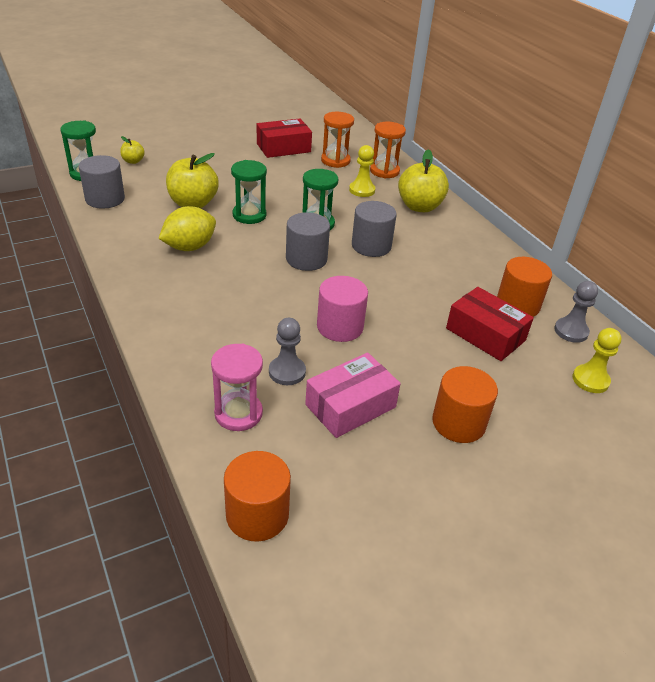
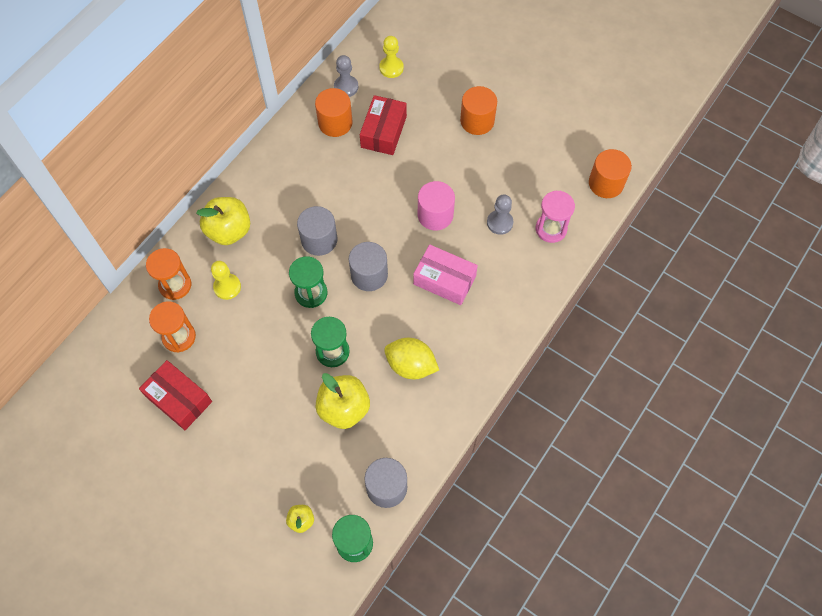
camera: 115 degrees left, 25 degrees up
(350, 406) = (503, 177): pink box -> pink box (444, 280)

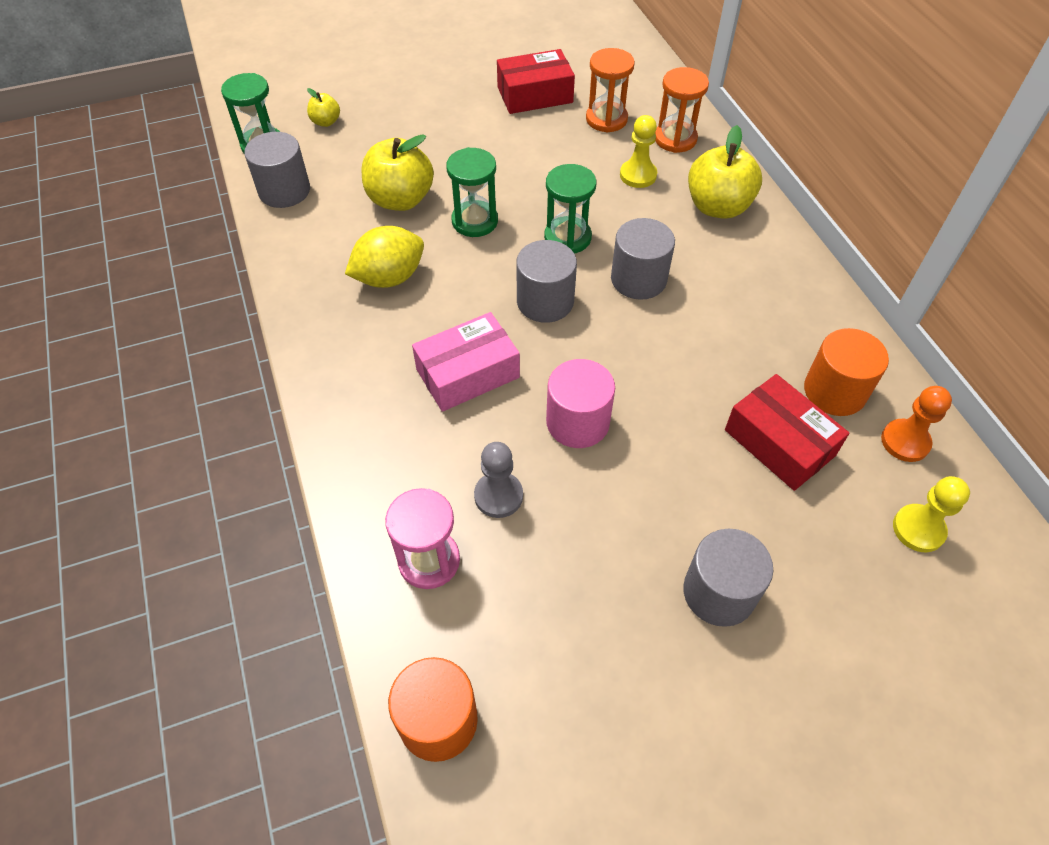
camera: 125 degrees right, 10 degrees down
(346, 87) = (905, 441): grey pawn -> orange pawn
(477, 121) = (719, 592): orange cylinder -> grey cylinder

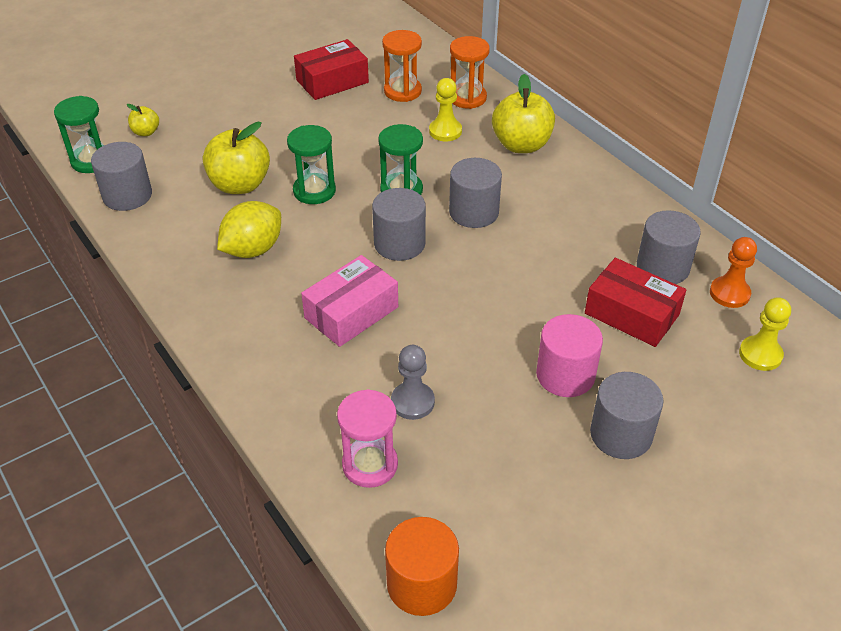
camera: 15 degrees left, 10 degrees down
(577, 422) = (460, 332): pink cylinder -> pink cylinder (565, 375)
(834, 391) = (662, 267): orange cylinder -> grey cylinder

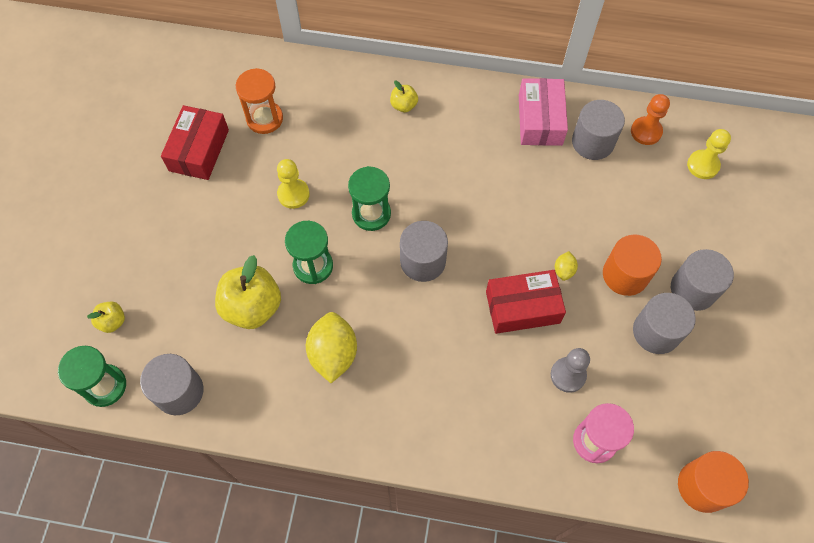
camera: 45 degrees left, 20 degrees up
(351, 313) = (458, 344): pink box -> pink box (540, 120)
(445, 131) = (339, 134): yellow pawn -> yellow pawn (293, 194)
(467, 98) = (319, 88): orange hourglass -> none
(474, 212) = (439, 192): grey cylinder -> grey cylinder (656, 332)
(511, 331) = (564, 270): none -> yellow lemon
(521, 145) = (404, 105): yellow apple -> yellow apple, size x0.49
(565, 375) = (625, 275): pink cylinder -> orange cylinder
(631, 314) = (612, 195): red box -> red box (522, 307)

